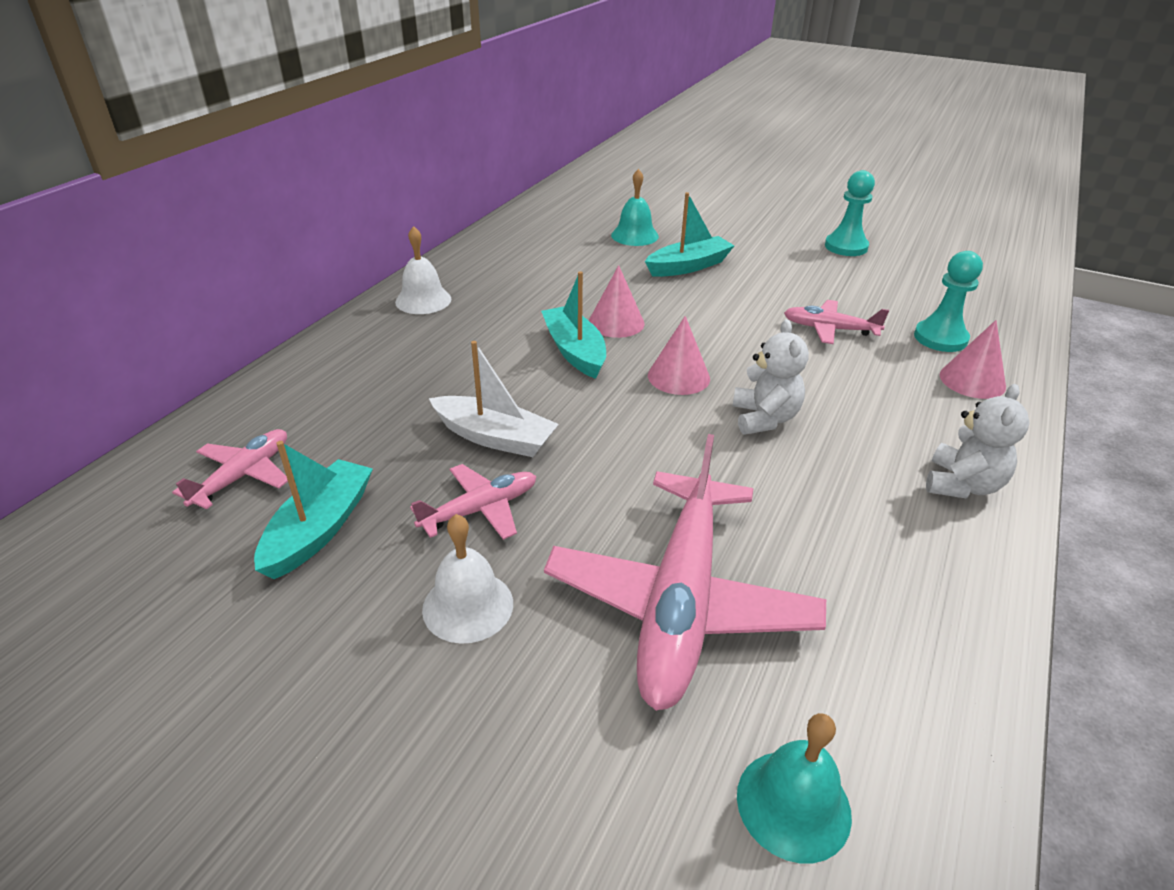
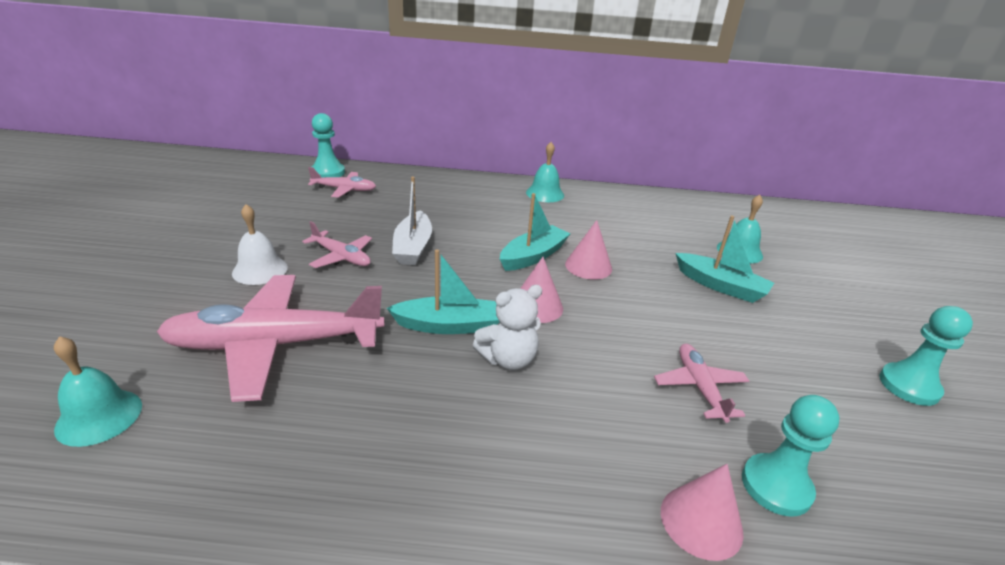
camera: 65 degrees right, 5 degrees down
(146, 486) = (328, 172): none -> turquoise pawn
(320, 528) = (310, 217): turquoise boat -> turquoise boat (449, 325)
(423, 300) = (545, 193): white bell -> turquoise bell
(962, 485) = (478, 510): white teddy bear -> none

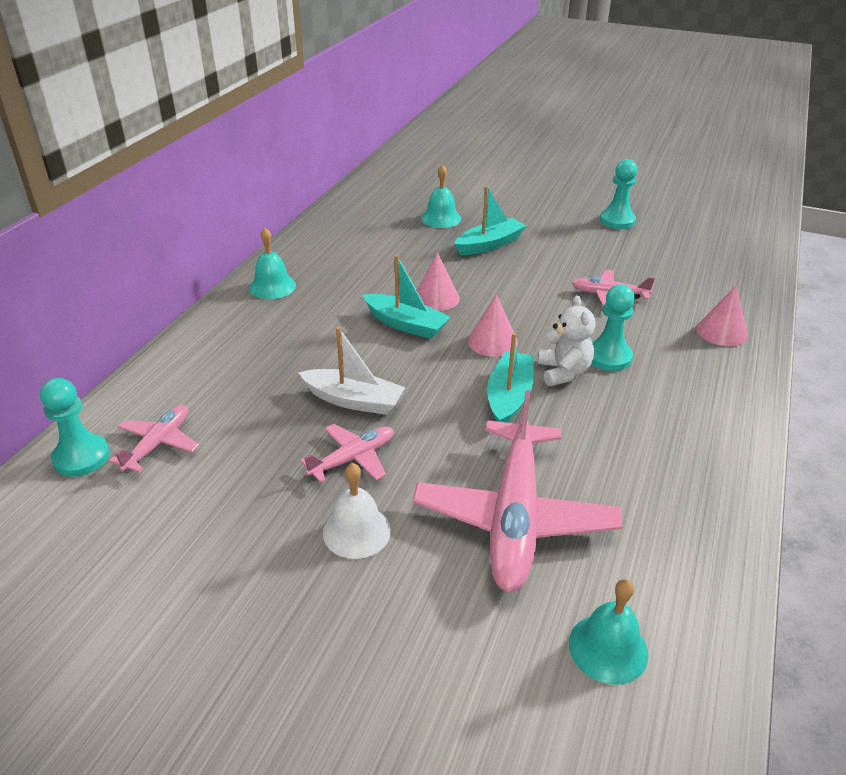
camera: 70 degrees left, 5 degrees up
(533, 256) = (406, 324): turquoise boat -> turquoise boat turned 150 degrees clockwise
(776, 486) = (696, 297): turquoise pawn -> turquoise pawn (608, 357)

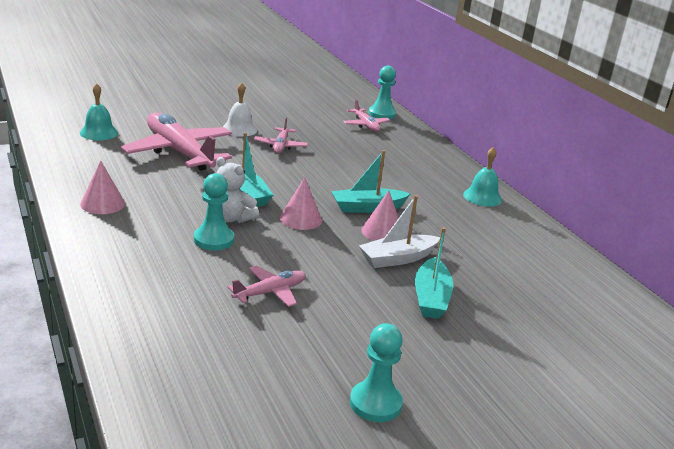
camera: 130 degrees right, 10 degrees down
(354, 400) = (321, 164): white boat -> white boat (397, 259)
(441, 218) = (516, 307): turquoise bell -> none
(722, 332) = (143, 298): pink cone -> pink cone (102, 203)

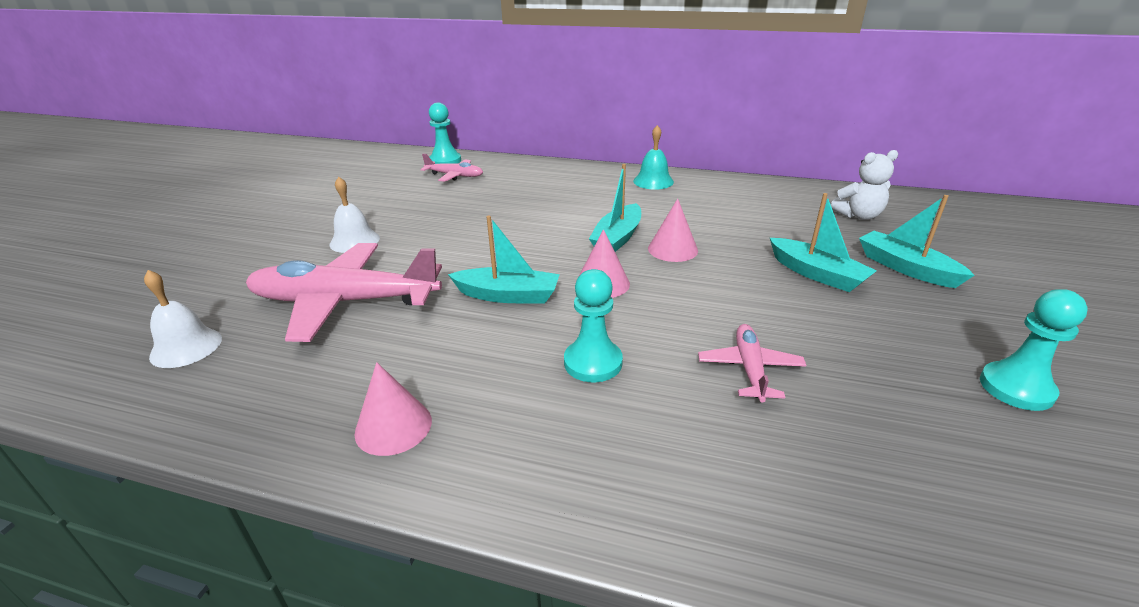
camera: 45 degrees left, 5 degrees up
(99, 133) = (186, 347): turquoise bell -> white bell
(232, 218) = (554, 328): white teddy bear -> white teddy bear (858, 215)
(280, 146) = (430, 232): pink plane -> none
(397, 259) = (731, 262): white boat -> none
(502, 338) = (906, 268): none -> turquoise boat

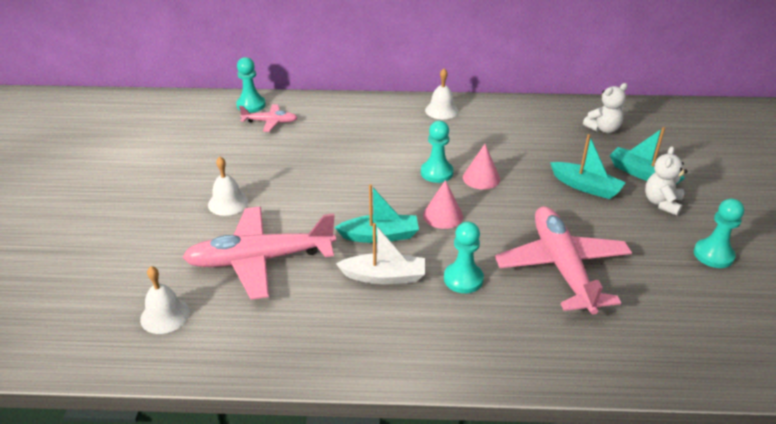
camera: 15 degrees left, 5 degrees up
(393, 426) = (357, 344): pink cone -> none
(485, 343) = (384, 276): none -> white boat
(617, 238) = (436, 173): turquoise boat -> turquoise pawn
(653, 181) = (441, 110): turquoise bell -> white bell
(749, 369) = (562, 267): pink plane -> pink plane, size x2.03
(932, 306) = (662, 203): none -> white teddy bear

